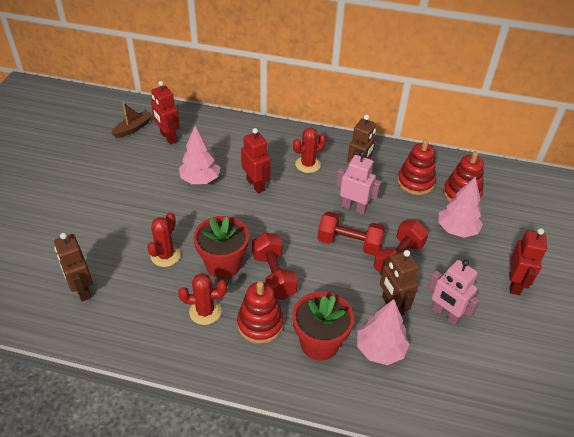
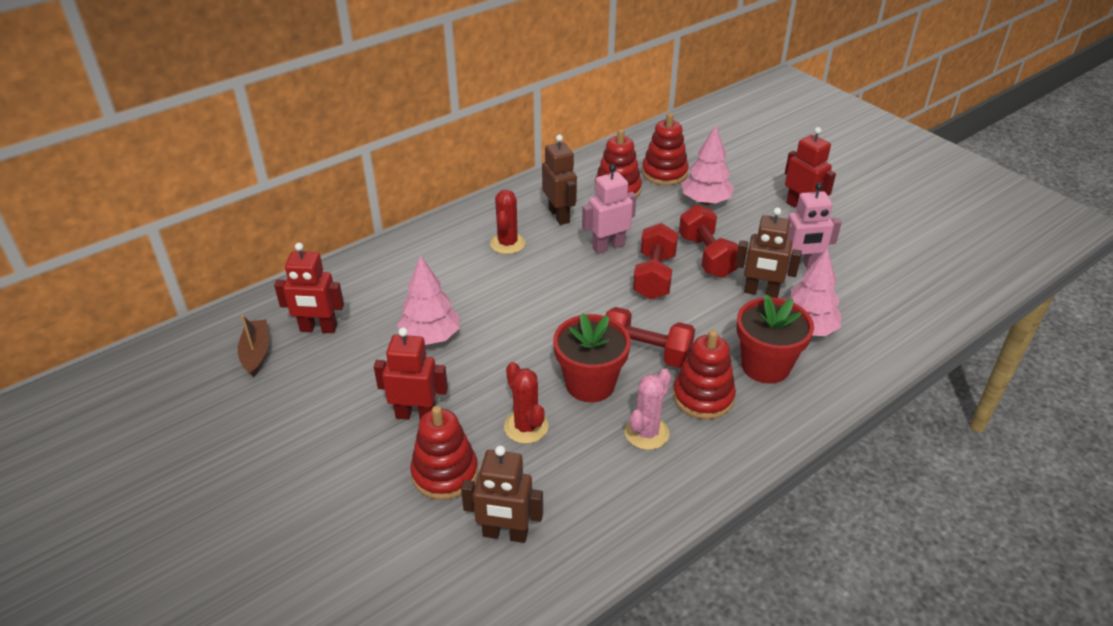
camera: 50 degrees left, 5 degrees down
(106, 242) = (445, 473): none -> red stacking toy
(205, 311) = (646, 433): red cactus -> pink cactus
(256, 185) = (493, 297): red robot -> red robot (416, 414)
(349, 243) = (654, 276): red dumbbell -> red dumbbell turned 45 degrees counterclockwise

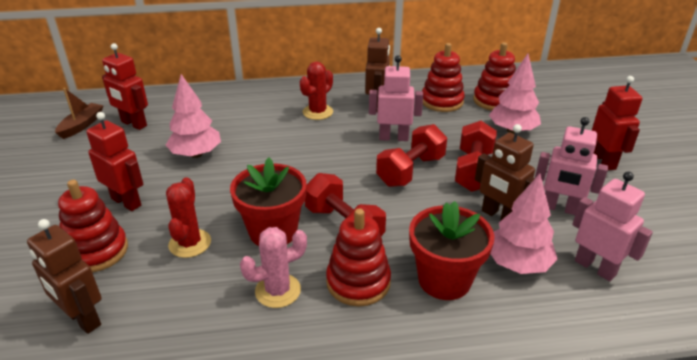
camera: 30 degrees right, 5 degrees down
(861, 308) = (595, 267): none -> pink robot

